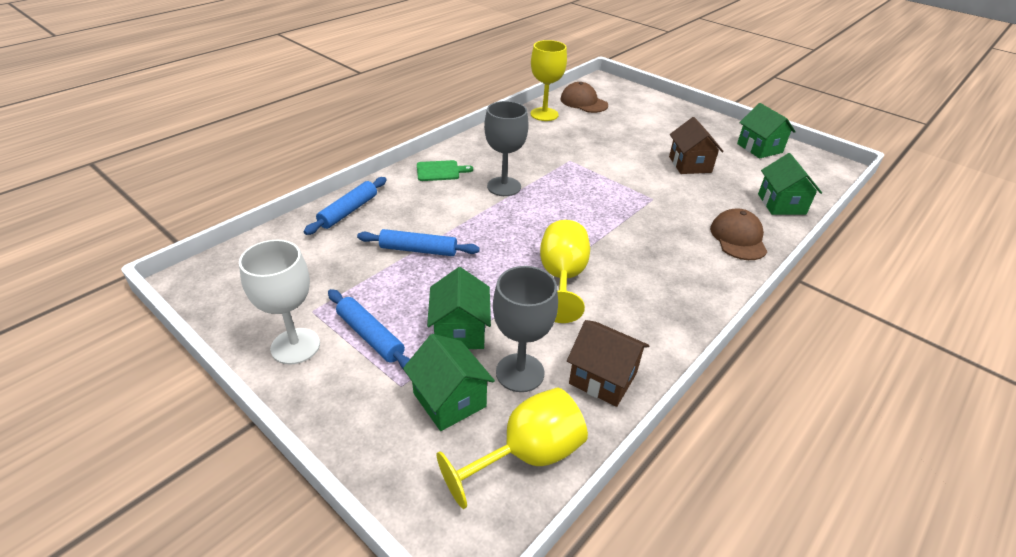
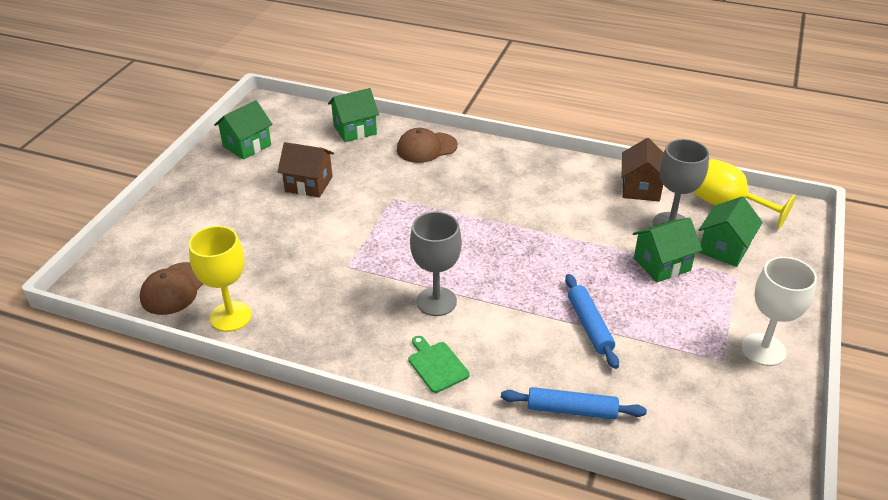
camera: 110 degrees left, 0 degrees up
(370, 336) = (712, 311): blue rolling pin -> none
(562, 278) = (555, 227): yellow goblet -> none
(690, 164) = (309, 184): brown house -> brown house turned 45 degrees clockwise

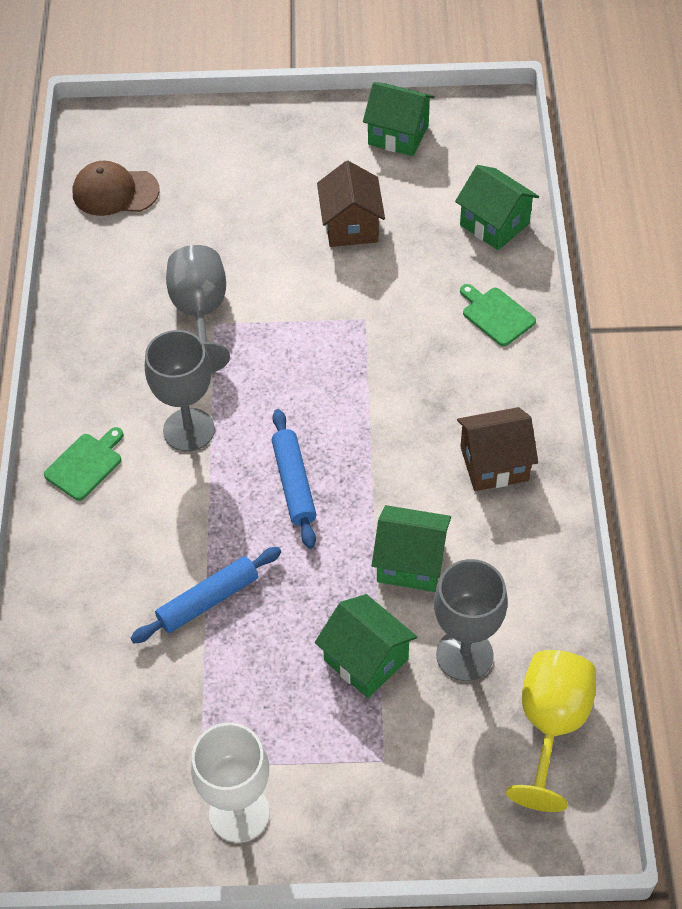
camera: 70 degrees right, 15 degrees up
(231, 316) = (92, 256): yellow goblet -> none
(333, 271) = (200, 314): none -> grey goblet
(426, 148) = (496, 315): brown cap -> green cutting board
(572, 410) = (61, 615): blue rolling pin -> blue rolling pin (294, 483)
(641, 188) = (534, 598): brown house -> brown house (494, 463)
(724, 248) = (438, 735): green house -> green house (411, 562)

